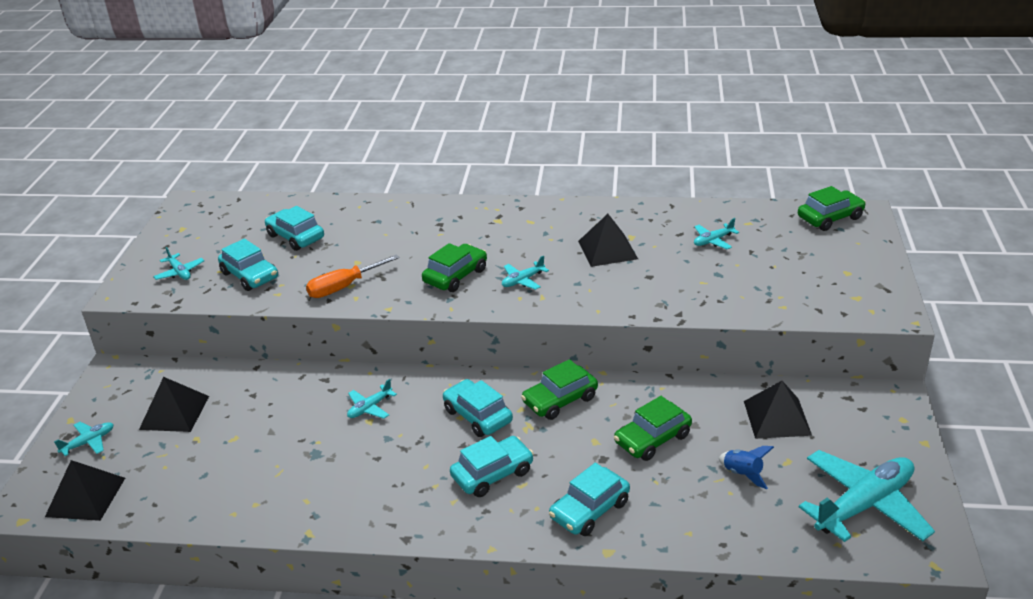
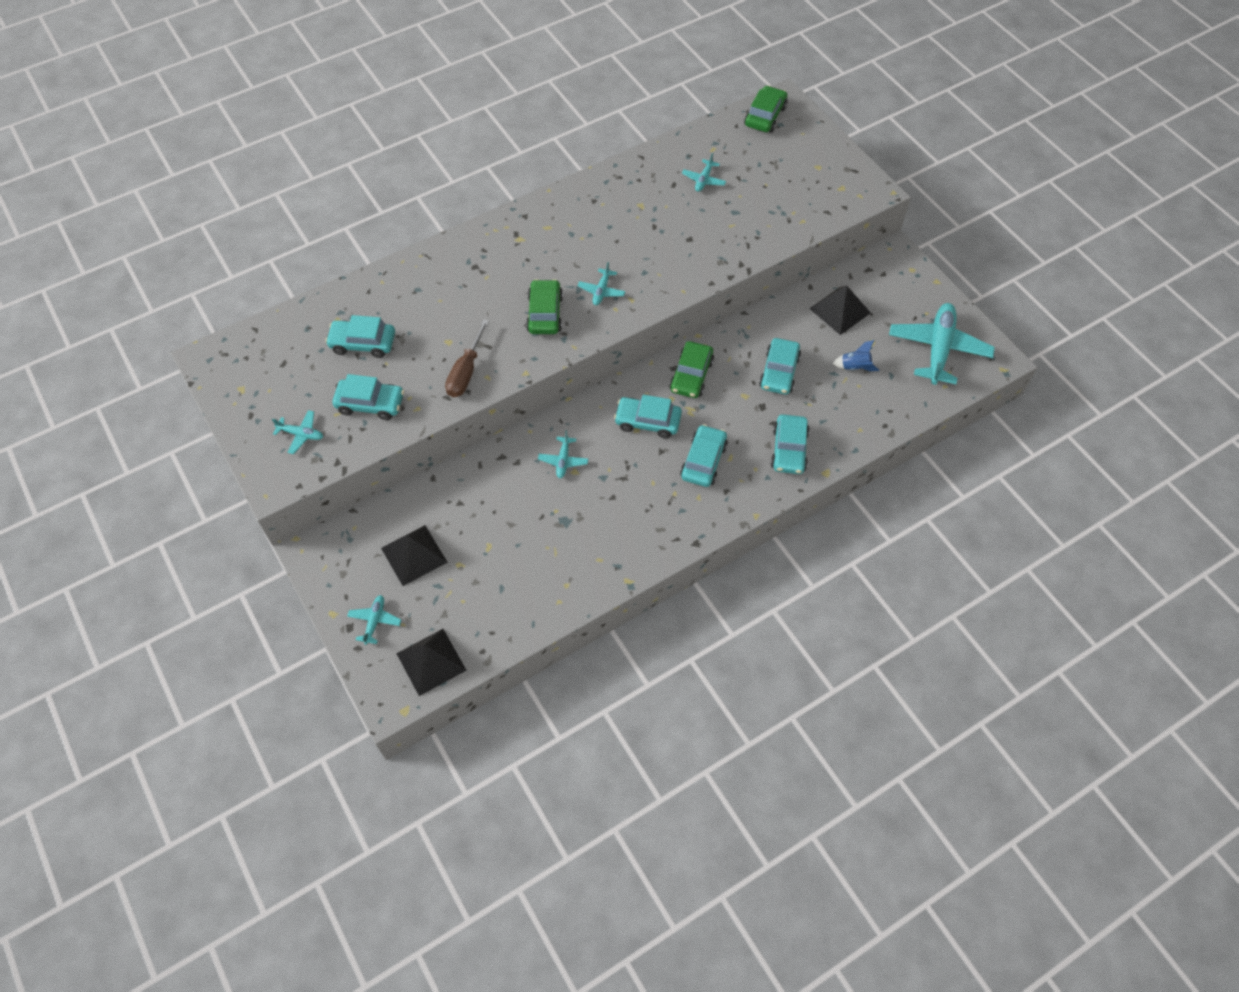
camera: 40 degrees left, 25 degrees up
(344, 287) = (466, 372): orange screwdriver -> brown screwdriver
(607, 250) = (635, 227): black pyramid -> none
(652, 439) = (779, 372): green car -> turquoise car

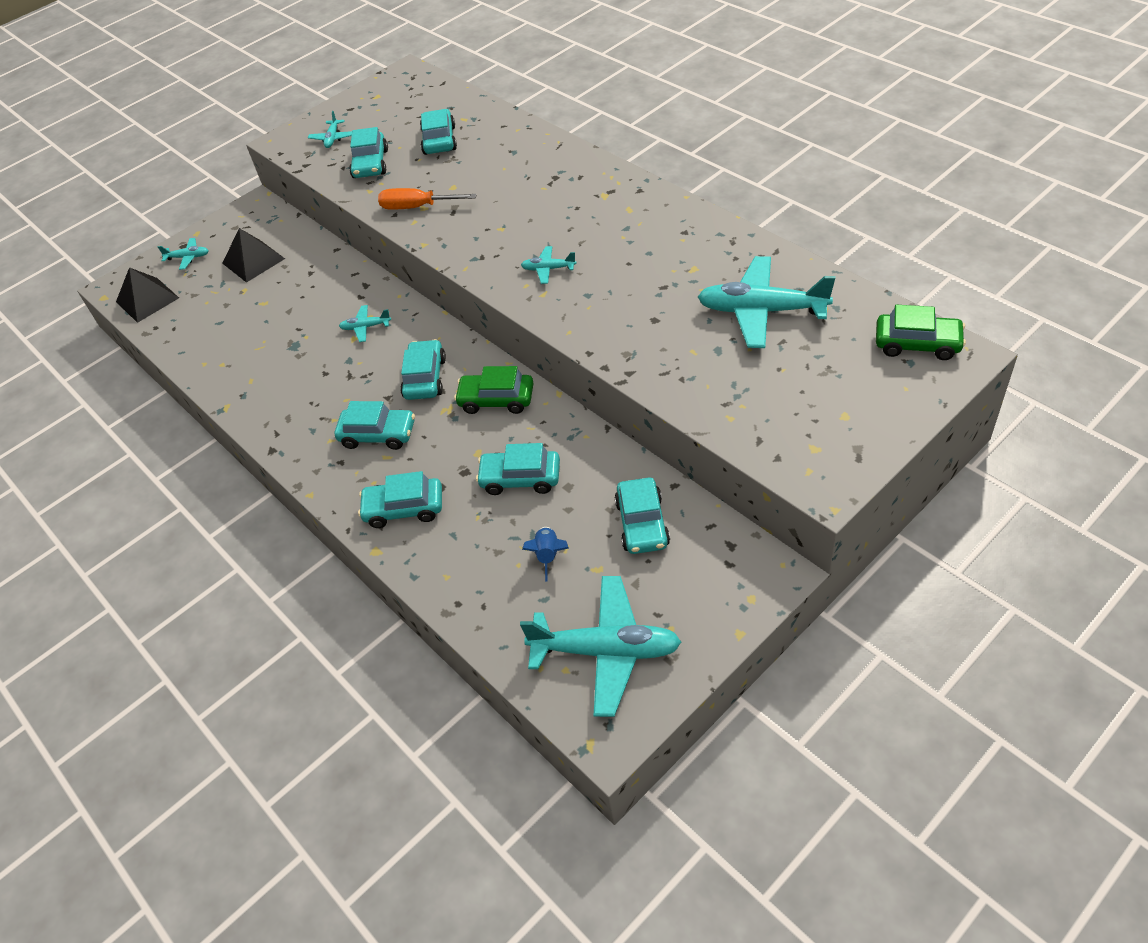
camera: 85 degrees right, 10 degrees down
(466, 372) = (417, 207): brown screwdriver -> orange screwdriver
(545, 313) = (505, 237): green car -> none
(704, 180) = (762, 311): turquoise plane -> turquoise plane, size x2.19
(839, 310) = (642, 524): black pyramid -> turquoise car

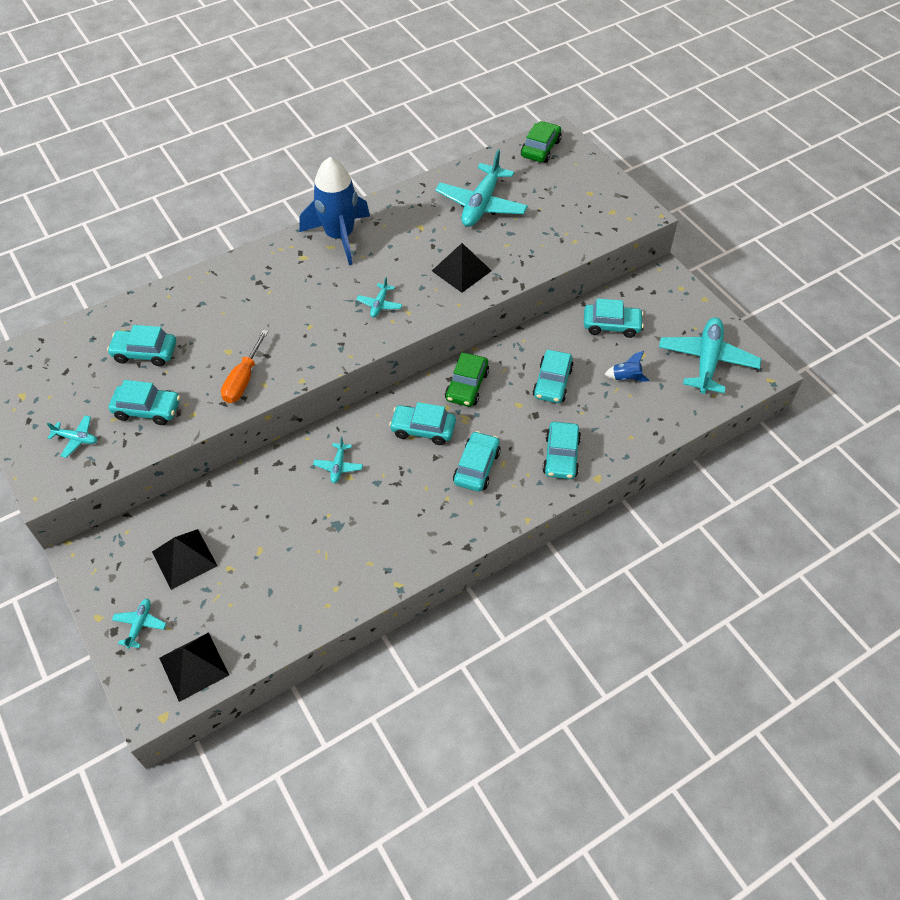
camera: 85 degrees left, 5 degrees up
(628, 321) = (461, 270): none -> black pyramid
(648, 211) = (339, 236): none -> blue rocket

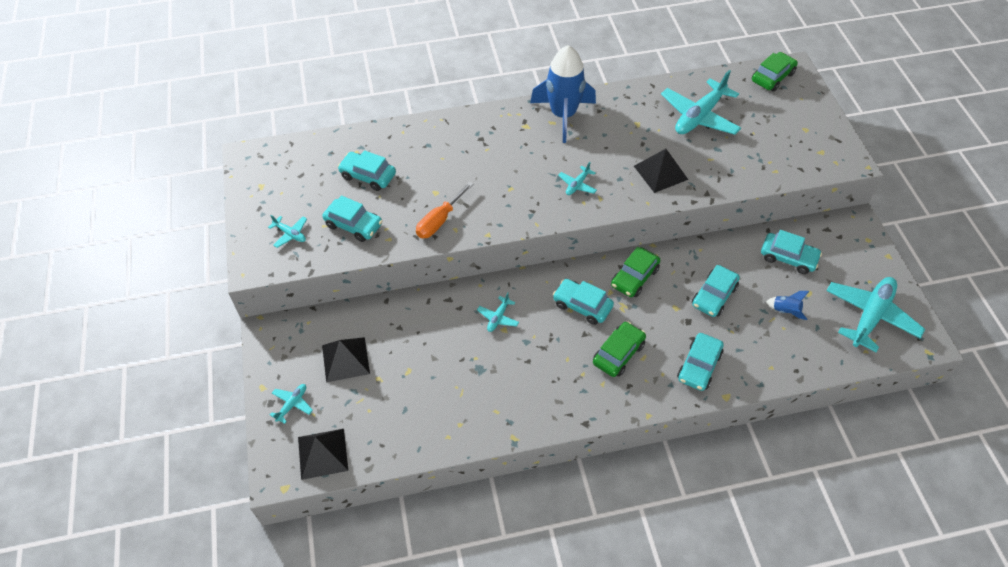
camera: 20 degrees right, 0 degrees up
(476, 467) = (618, 353): turquoise car -> green car

